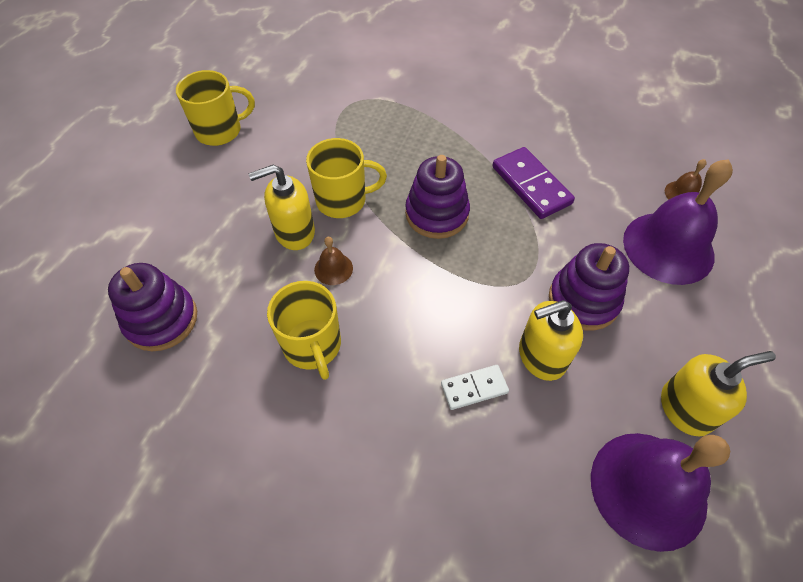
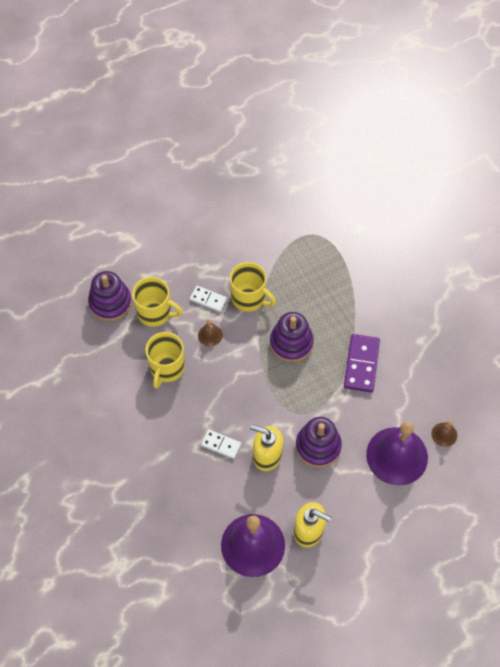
camera: 40 degrees right, 5 degrees up
(220, 131) = (221, 203): yellow mug -> yellow mug (155, 312)
(294, 232) = (208, 299): yellow soap dispenser -> white domino

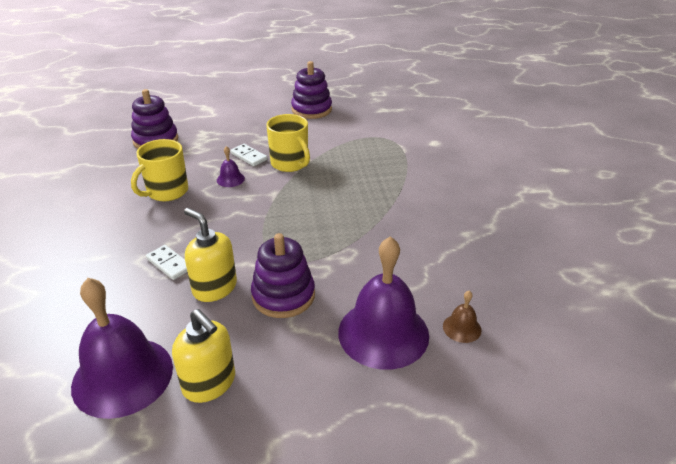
camera: 20 degrees right, 25 degrees down
(155, 312) = (190, 154): yellow mug -> none
(210, 335) = (230, 179): brown bell -> purple bell
(291, 343) = (311, 202): purple stacking toy -> purple stacking toy (311, 109)
(361, 364) = (383, 236): purple domino -> none

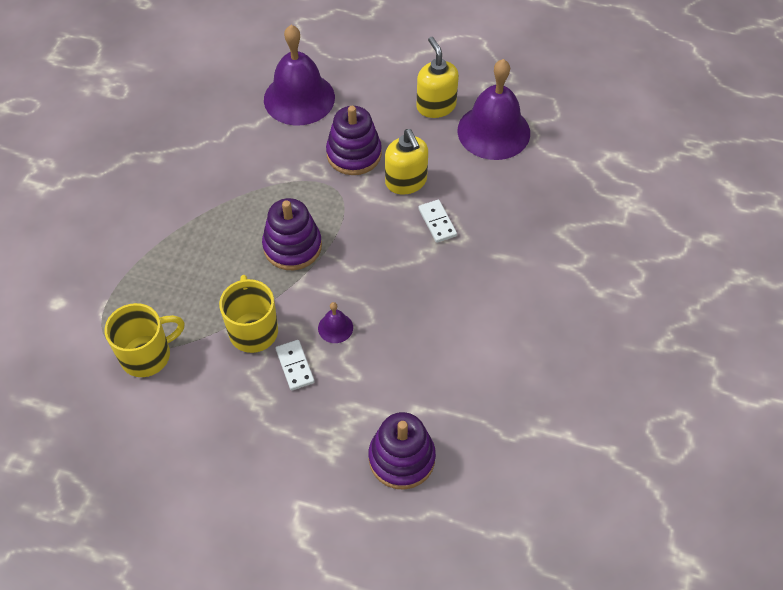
camera: 155 degrees left, 20 degrees up
(166, 192) = (414, 332): yellow mug -> yellow mug (147, 355)
(311, 109) = (149, 454): purple stacking toy -> purple stacking toy (292, 246)
(462, 328) = (242, 82): brown bell -> none

